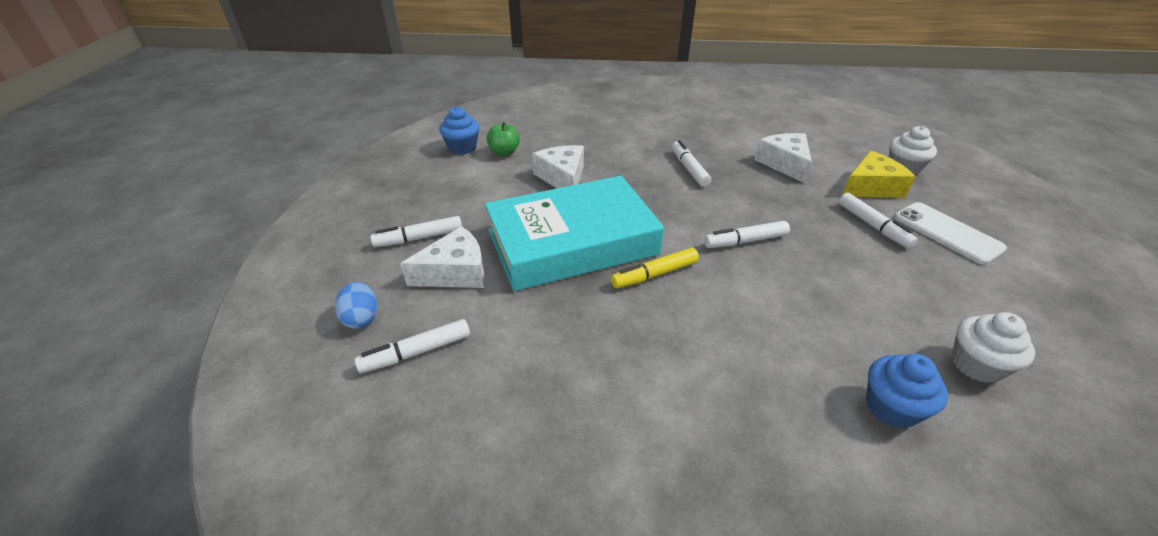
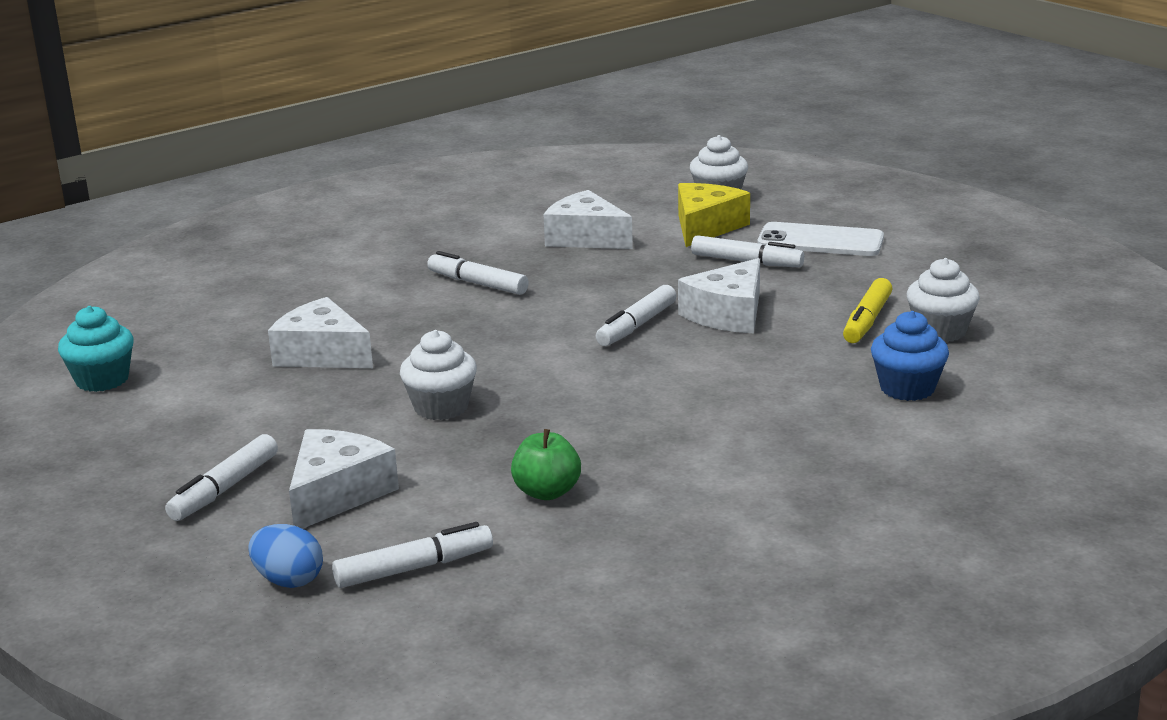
camera: 40 degrees left, 15 degrees down
(417, 352) = (413, 568): white marker -> white marker turned 135 degrees counterclockwise
(462, 147) = (102, 380): blue cupcake -> turquoise cupcake
(504, 152) = (184, 360): green apple -> green apple (547, 492)
(572, 242) = (441, 407): turquoise book -> white cupcake
(655, 274) = (580, 393): yellow marker -> yellow marker (867, 320)
(815, 262) = (728, 314): none -> white cheese

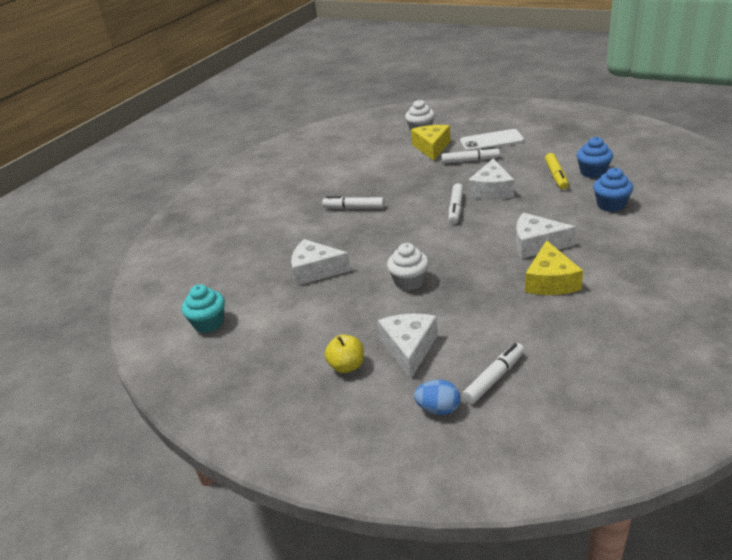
camera: 20 degrees left, 10 degrees up
(225, 488) = (347, 366): white marker -> yellow apple
(547, 492) = (511, 312): green apple -> none
(585, 238) = (380, 168): white cheese -> white cheese (536, 244)
(661, 468) = (550, 281): none -> yellow cheese
(940, 331) = (593, 172): white cupcake -> blue cupcake

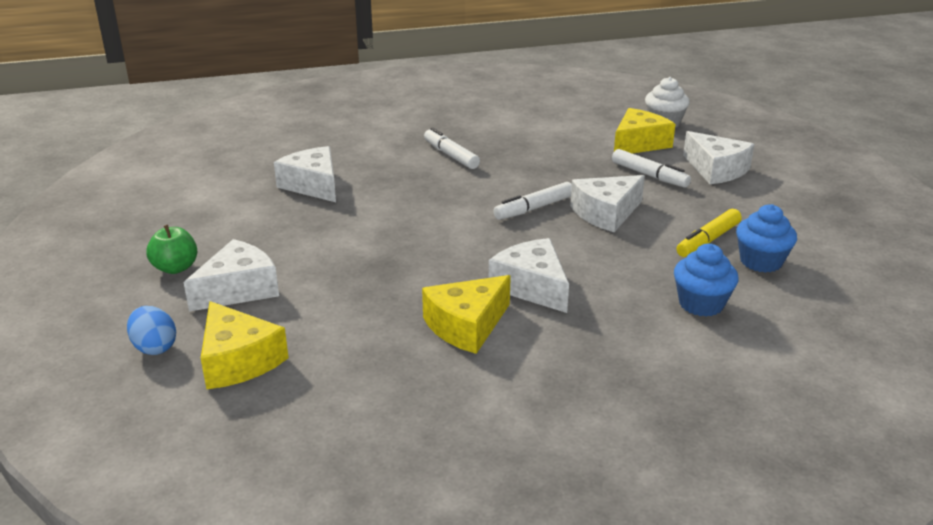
camera: 40 degrees right, 5 degrees down
(209, 323) = (172, 175): turquoise cupcake -> none
(347, 366) = (175, 268): yellow apple -> green apple
(409, 282) = (355, 241): white cupcake -> none
(491, 141) = (716, 170): white phone -> white cheese
(494, 378) = (238, 360): white marker -> yellow cheese

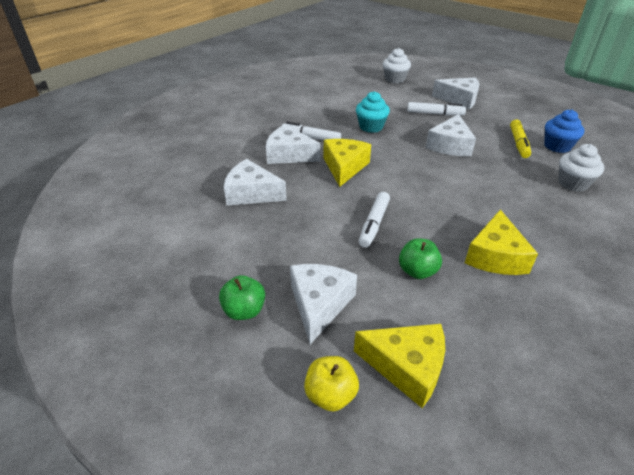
camera: 35 degrees left, 10 degrees up
(154, 347) = (330, 395): blue egg -> yellow apple
(364, 304) = (417, 271): none -> green apple
(532, 286) = (486, 210): white cheese -> white cheese (289, 155)
(534, 208) = (410, 157): white marker -> white marker (374, 224)
(539, 165) = (371, 127): none -> turquoise cupcake
(639, 143) = (401, 96): yellow cheese -> yellow cheese (344, 167)
(701, 304) = (573, 183): blue cupcake -> white cupcake

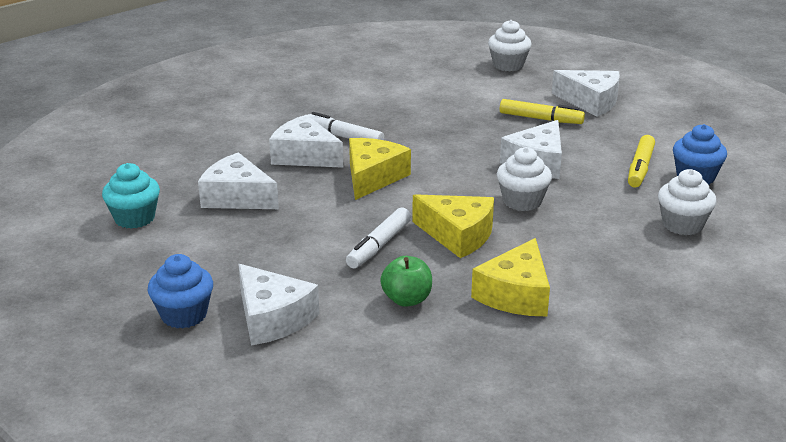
camera: 10 degrees right, 10 degrees down
(244, 311) = (184, 315): green apple -> blue cupcake
(319, 304) = (272, 318): white cheese -> white cheese turned 120 degrees clockwise
(330, 395) = (249, 396): yellow apple -> none
(371, 127) = (436, 129): turquoise cupcake -> turquoise cupcake (134, 218)
(407, 367) = (344, 384): yellow cheese -> yellow cheese (458, 235)
(434, 114) = (540, 119): white marker -> yellow marker
(456, 176) = (522, 201): none -> white cupcake

